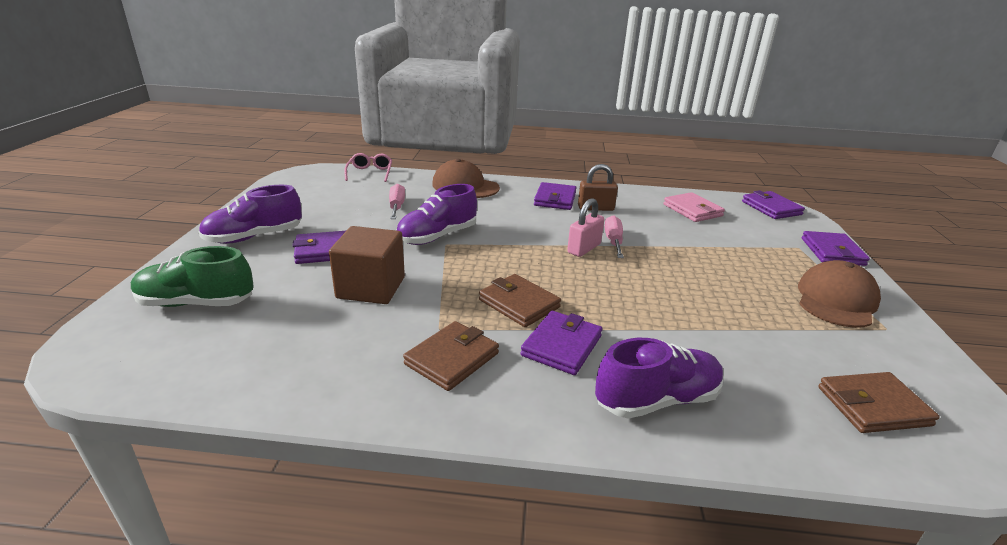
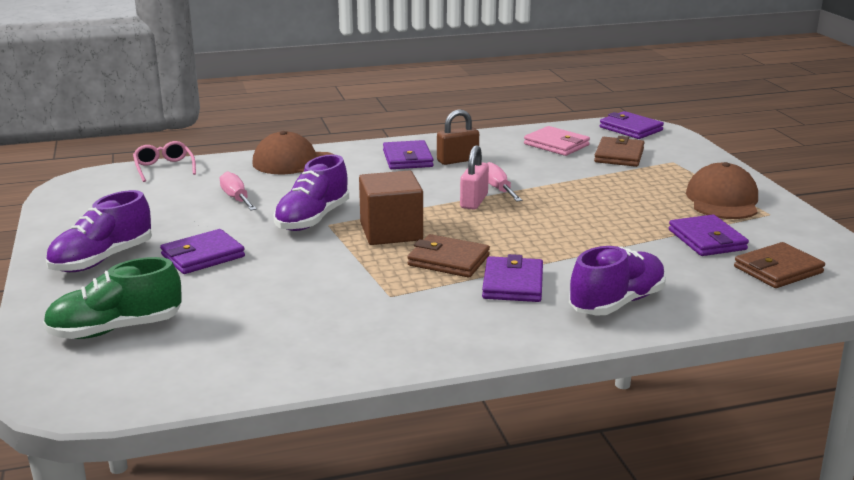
camera: 20 degrees left, 5 degrees down
(371, 287) = (289, 278): brown cube -> brown cube (391, 232)
(452, 359) = (423, 314): brown wallet -> brown wallet (619, 155)
(832, 252) = (703, 160): purple wallet -> purple wallet (707, 240)

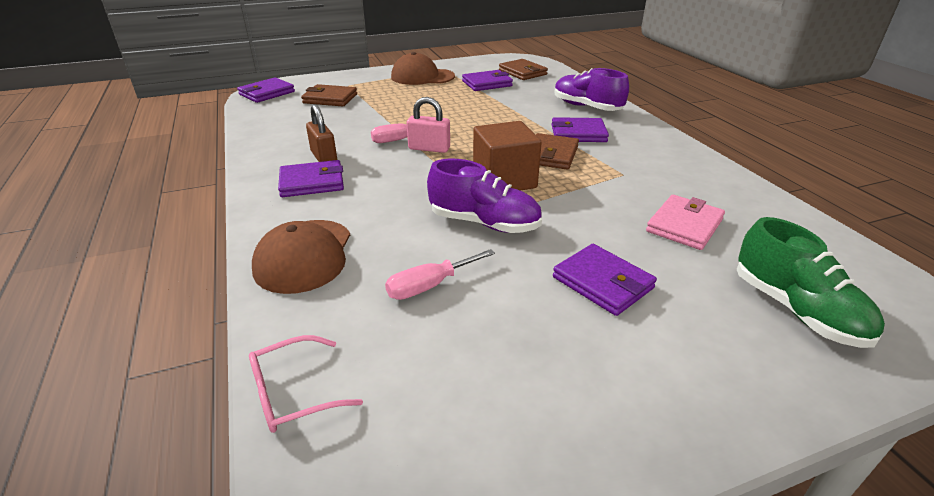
camera: 95 degrees left, 10 degrees up
(102, 259) = (655, 371): purple shoe -> none
(556, 145) = (295, 118): pink wallet -> pink wallet (684, 225)

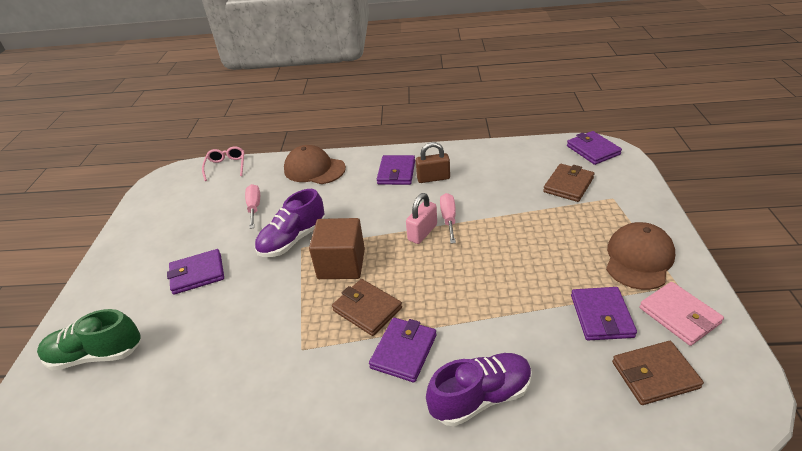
camera: 115 degrees right, 5 degrees up
(684, 225) = (206, 348): pink wallet -> pink wallet (679, 315)

